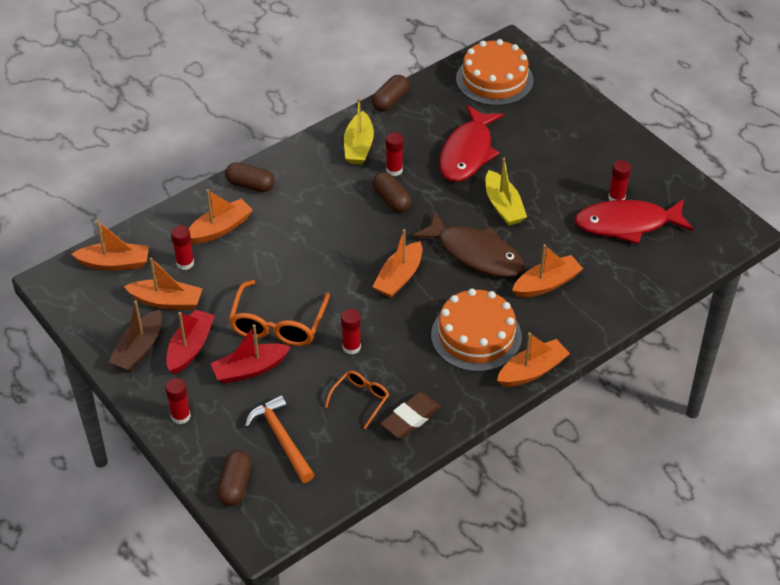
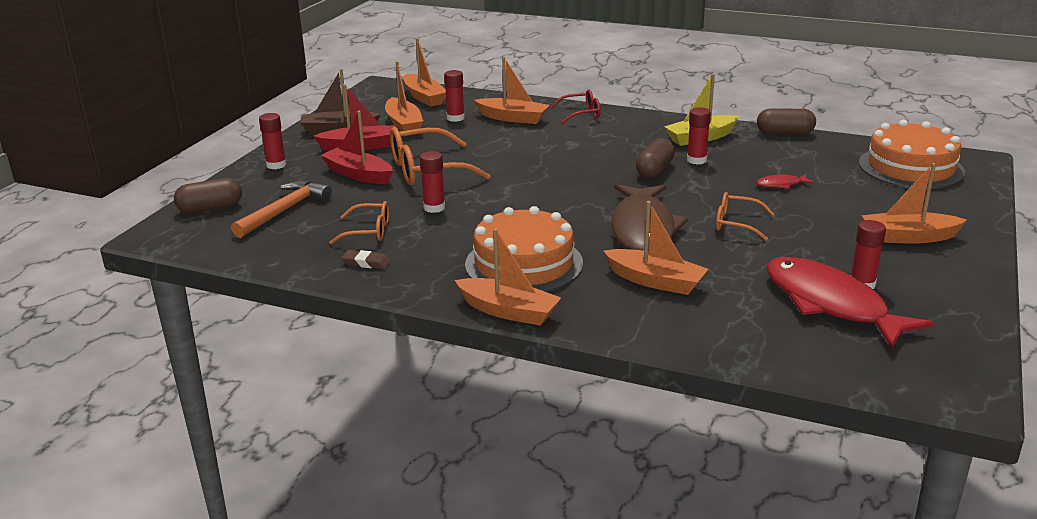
camera: 60 degrees right, 20 degrees down
(250, 185) = (581, 114): brown capsule -> red glasses
(399, 277) = (555, 203): orange boat -> orange boat (908, 237)
(410, 418) = (366, 263): brown eraser -> brown eraser, size x0.58
(467, 152) = (781, 185): red fish -> red fish, size x0.41
(503, 206) = (736, 224): yellow boat -> orange glasses

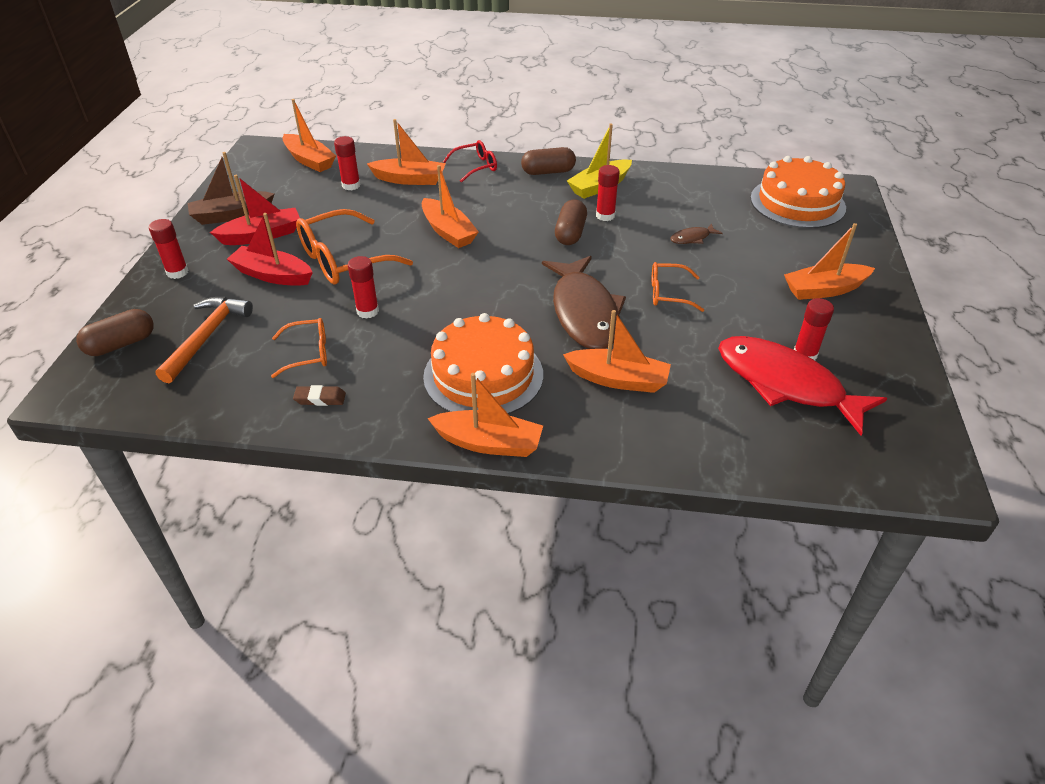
camera: 15 degrees left, 15 degrees up
(404, 124) = (299, 199): orange boat -> orange boat (448, 231)
(781, 185) = (692, 238): red fish -> brown fish
(785, 133) = (674, 172): brown capsule -> brown capsule (548, 172)

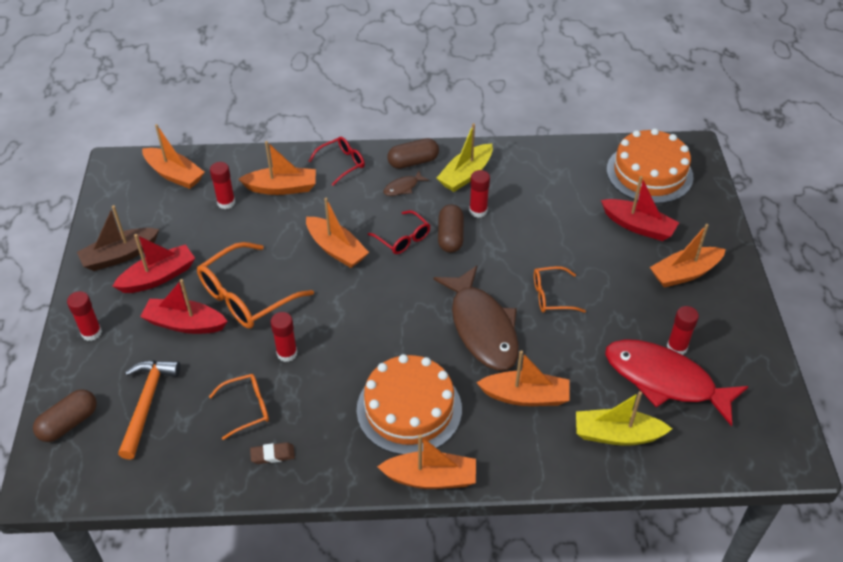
camera: 10 degrees left, 5 degrees up
(520, 230) = (403, 239): none -> red glasses
(692, 238) = (562, 228): brown fish -> brown fish (403, 187)
(718, 429) = (617, 435): none -> yellow boat
(777, 245) = (638, 226): none -> red boat

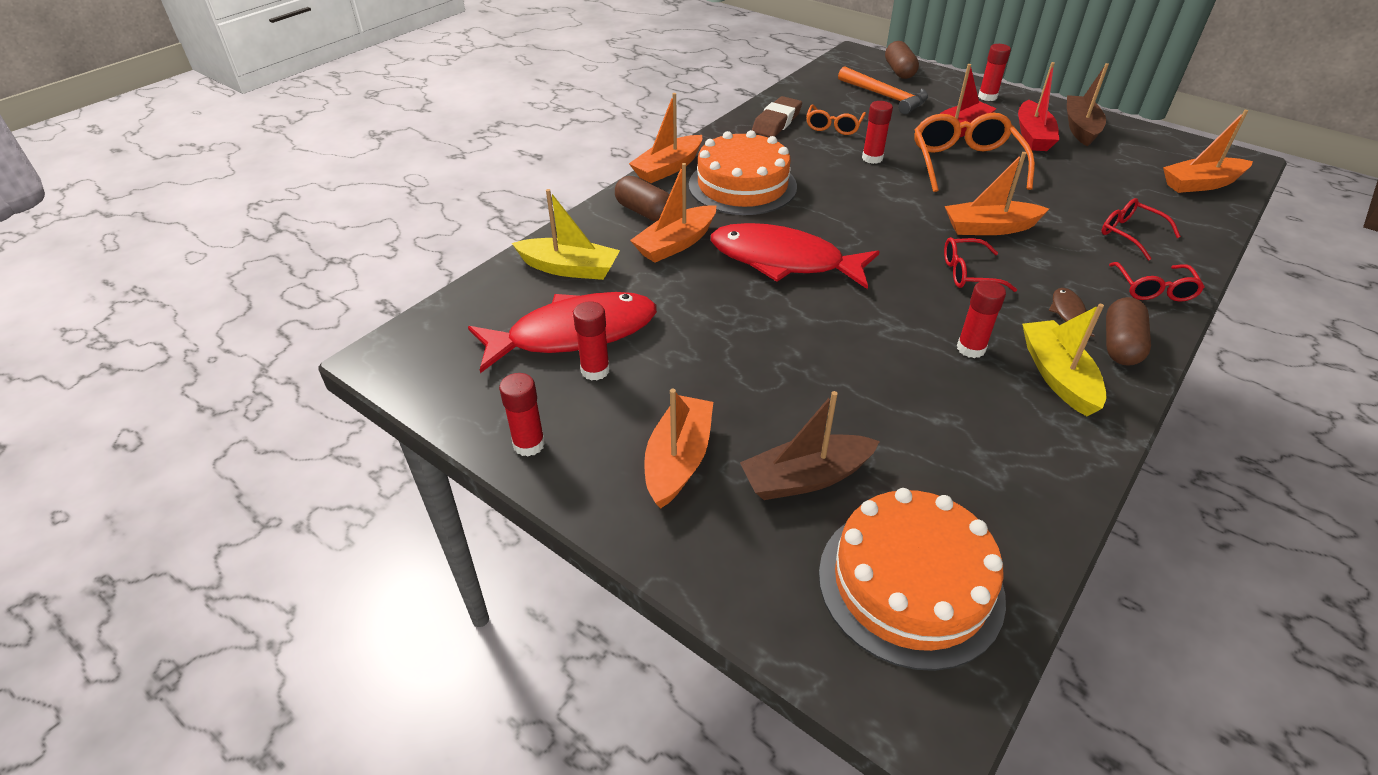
camera: 130 degrees right, 5 degrees down
(226, 203) = (1125, 196): red glue stick -> red glue stick (529, 444)
(272, 455) = (776, 122): brown eraser -> brown eraser, size x1.73
(282, 188) = (1129, 234): orange boat -> red glasses
(450, 237) = (941, 305): brown capsule -> brown capsule (644, 212)
(482, 327) = (784, 261): brown fish -> red fish
(551, 296) = (772, 326): orange glasses -> none
(617, 435) = (569, 268): yellow boat -> yellow boat turned 60 degrees clockwise
(638, 226) = (806, 478): red boat -> brown boat

